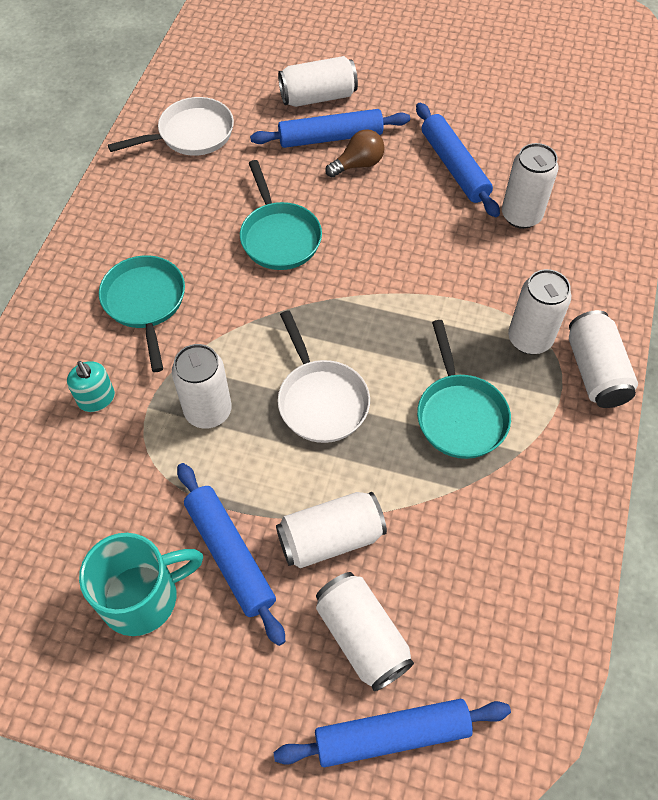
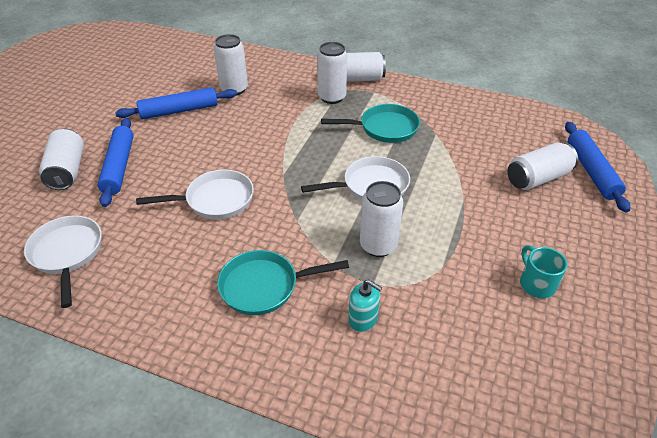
camera: 85 degrees left, 15 degrees down
(96, 399) = (363, 319): turquoise soap dispenser -> turquoise soap dispenser turned 60 degrees clockwise
(142, 597) = (536, 284): turquoise mug -> turquoise mug, size x0.62
(230, 555) = (495, 236): blue rolling pin -> none
(279, 237) = (215, 200): turquoise pan -> white pan
(330, 538) = (475, 187): white can -> none
(358, 164) = (156, 154): brown light bulb -> none

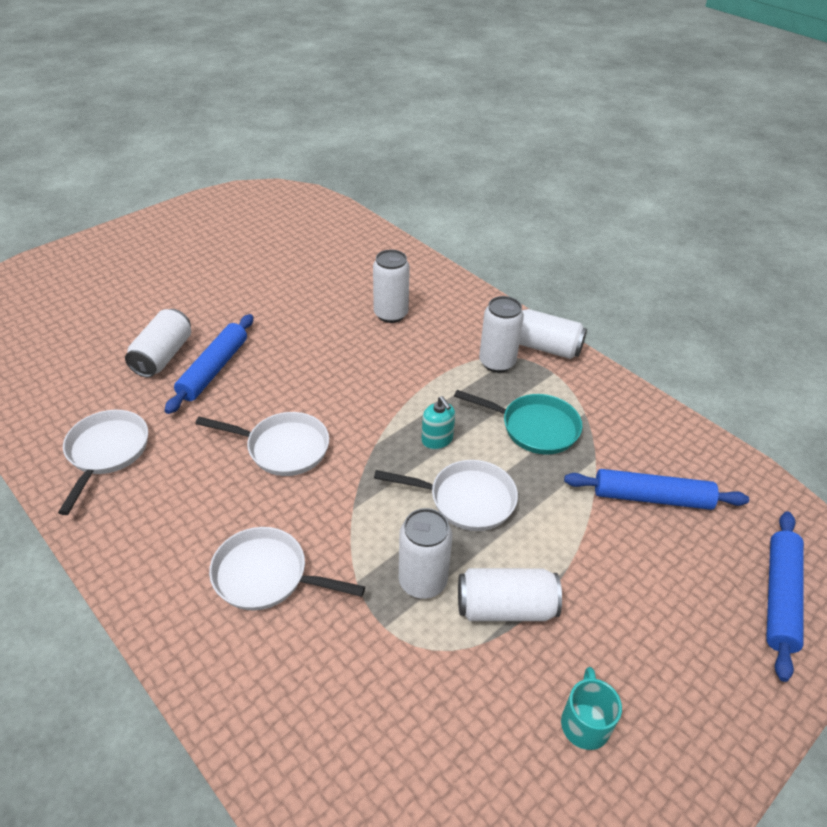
camera: 25 degrees right, 0 degrees up
(179, 111) = (315, 322): blue rolling pin -> blue rolling pin (651, 498)
(264, 286) = (266, 575): turquoise pan -> white pan
(363, 319) = (344, 667): turquoise soap dispenser -> turquoise soap dispenser (437, 440)
(537, 178) = (692, 576): white can -> white can (505, 607)

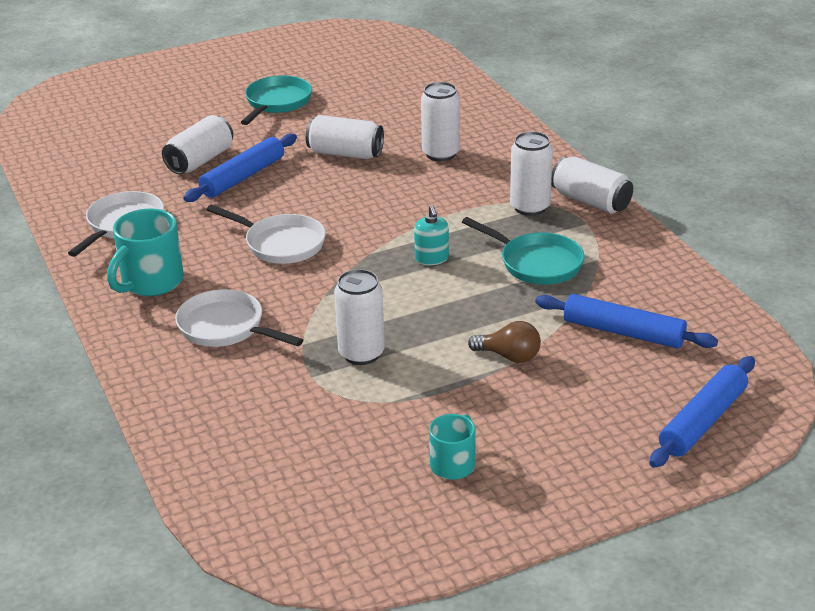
camera: 20 degrees right, 10 degrees down
(162, 527) = (151, 282): none -> turquoise mug
(215, 277) = (277, 103): none -> turquoise pan
(466, 499) = (434, 305): white pan -> none
(505, 607) = (427, 383): white can -> white can (345, 153)
(566, 552) = (509, 356): none -> brown light bulb

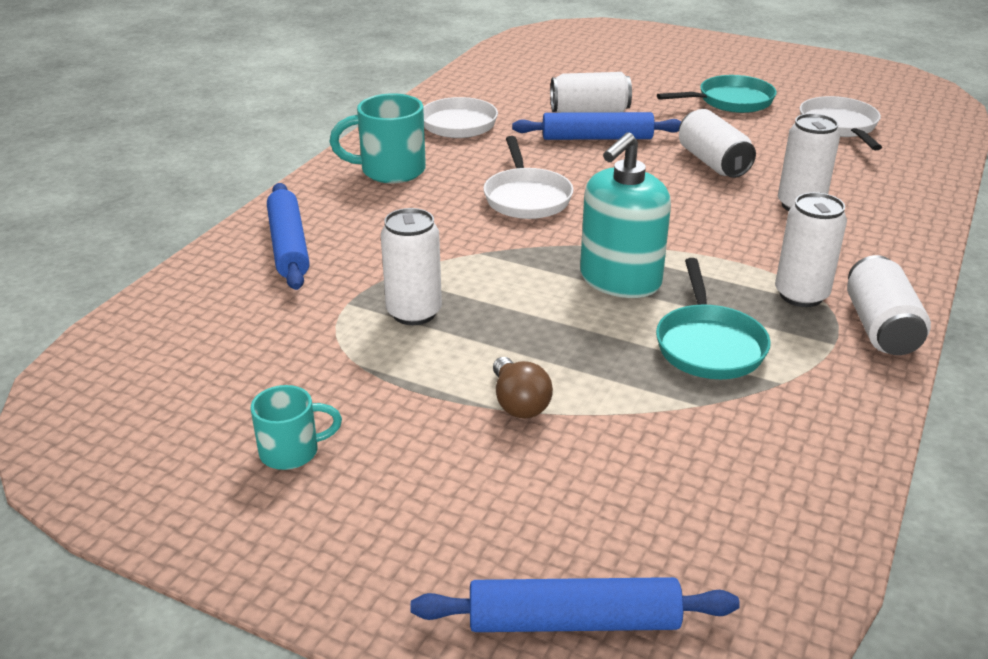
camera: 50 degrees right, 0 degrees up
(226, 327) = (370, 229): white pan -> white pan (839, 126)
(431, 258) = (620, 280): turquoise soap dispenser -> turquoise soap dispenser, size x2.01
(623, 332) = (669, 466): blue rolling pin -> blue rolling pin (288, 246)

